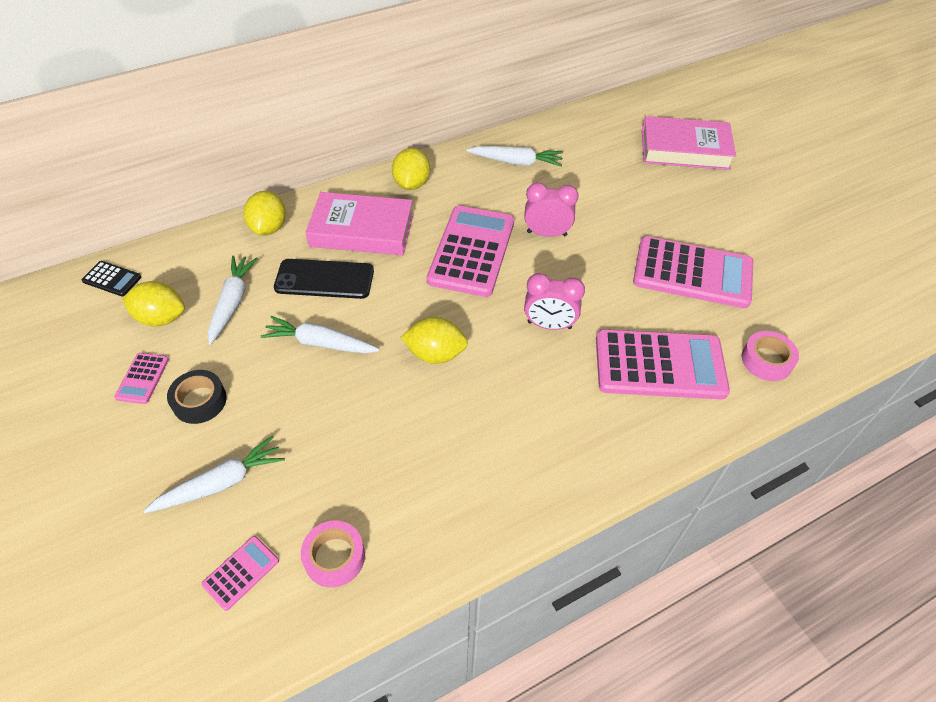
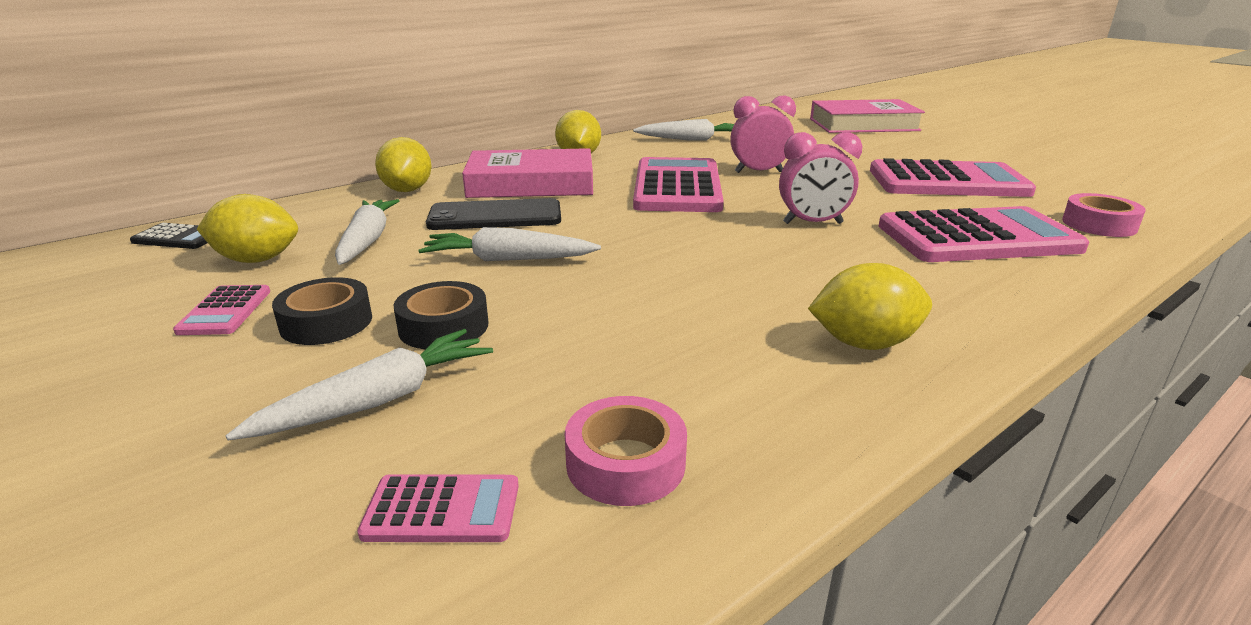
camera: 10 degrees left, 25 degrees down
(241, 572) = (442, 510): pink calculator -> pink calculator turned 60 degrees clockwise
(266, 417) = (443, 327): none -> black tape
(435, 354) = (678, 254): yellow lemon -> yellow lemon (864, 343)

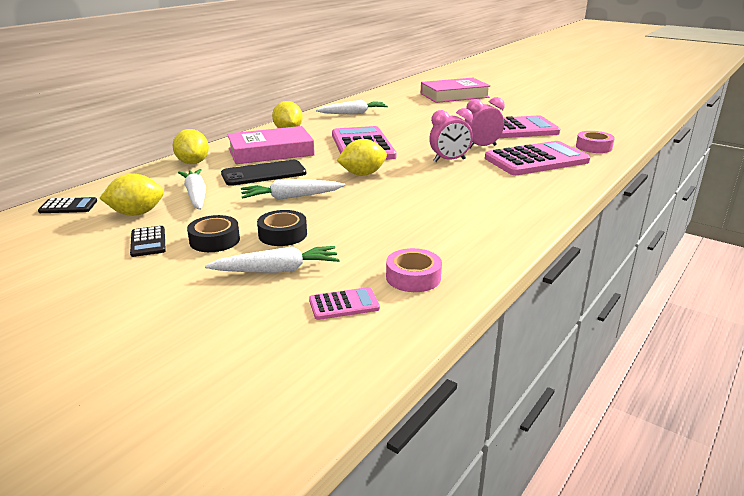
camera: 15 degrees left, 0 degrees up
(225, 311) = (148, 242): pink calculator -> black calculator
(379, 400) = (277, 270): white carrot -> white carrot turned 45 degrees clockwise
(758, 172) = (405, 132): pink clock -> pink clock (481, 147)
(864, 343) = (497, 217): yellow lemon -> yellow lemon (362, 174)

